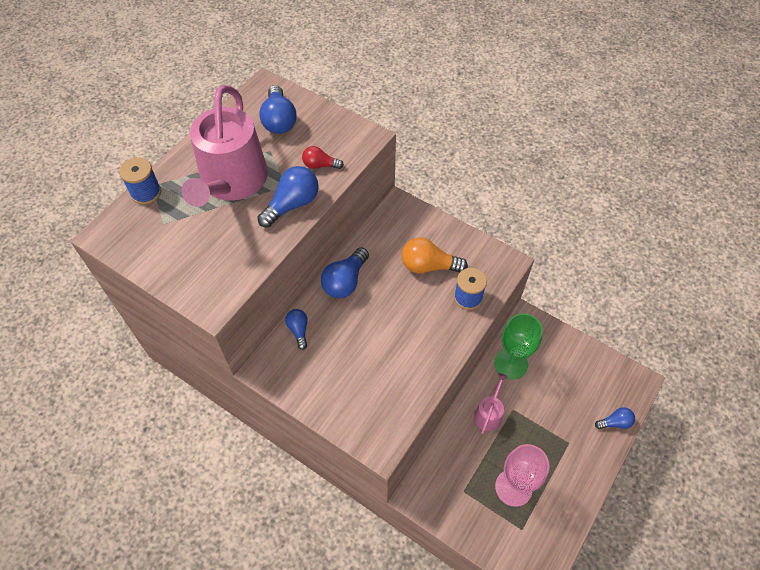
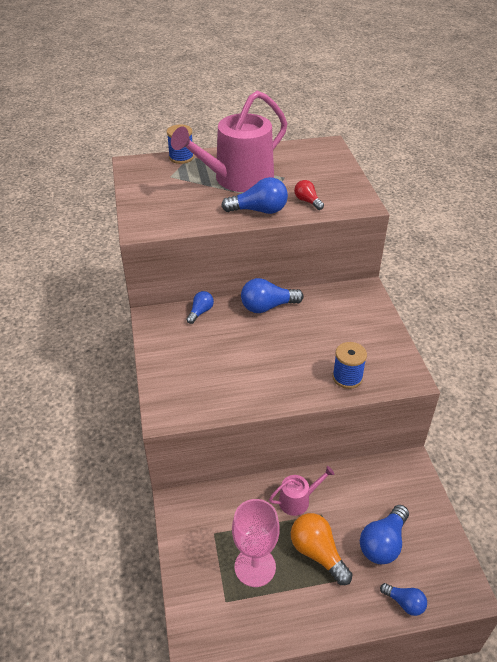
camera: 45 degrees right, 15 degrees down
(279, 120) = (312, 165): blue light bulb -> blue light bulb (383, 543)
(428, 266) = (341, 338): orange light bulb -> orange light bulb (317, 553)
(511, 363) = (358, 482): green goblet -> none

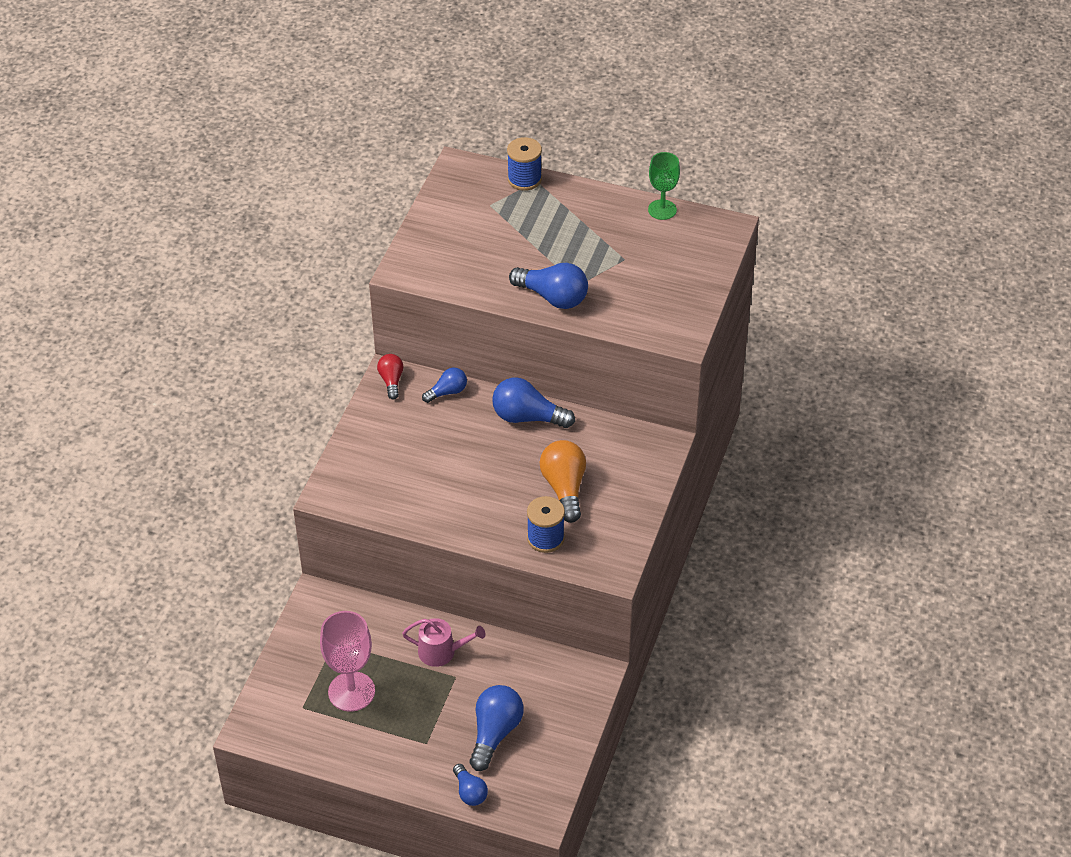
camera: 30 degrees right, 5 degrees up
(238, 179) = (566, 240): pink watering can -> none
(282, 147) = (662, 210): none -> green goblet
(307, 201) = (620, 306): red light bulb -> red light bulb (391, 381)
(317, 553) = (421, 709): orange light bulb -> orange light bulb (564, 488)
(383, 543) = (495, 733): blue light bulb -> blue light bulb turned 135 degrees clockwise

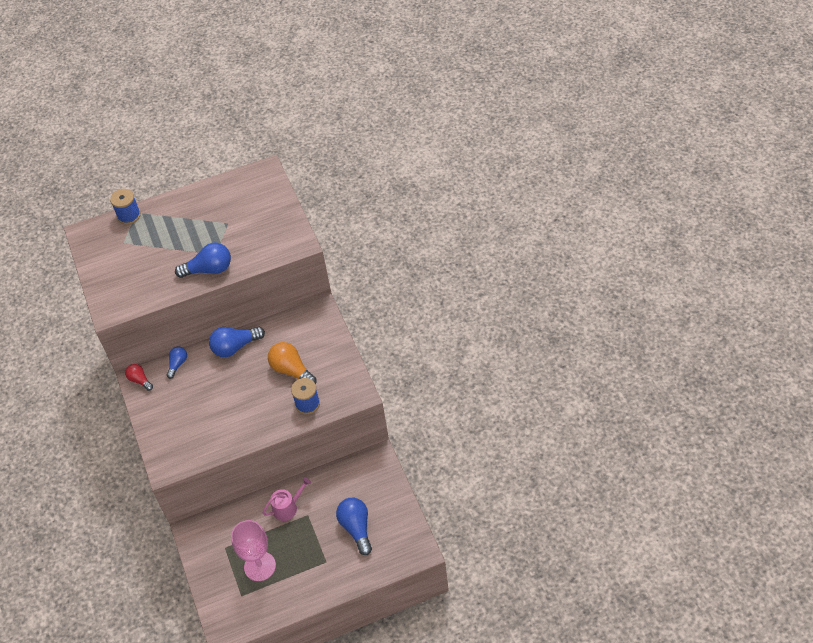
camera: 35 degrees left, 5 degrees up
(470, 792) = (373, 569): blue light bulb -> none
(662, 210) = (222, 183): green goblet -> none

